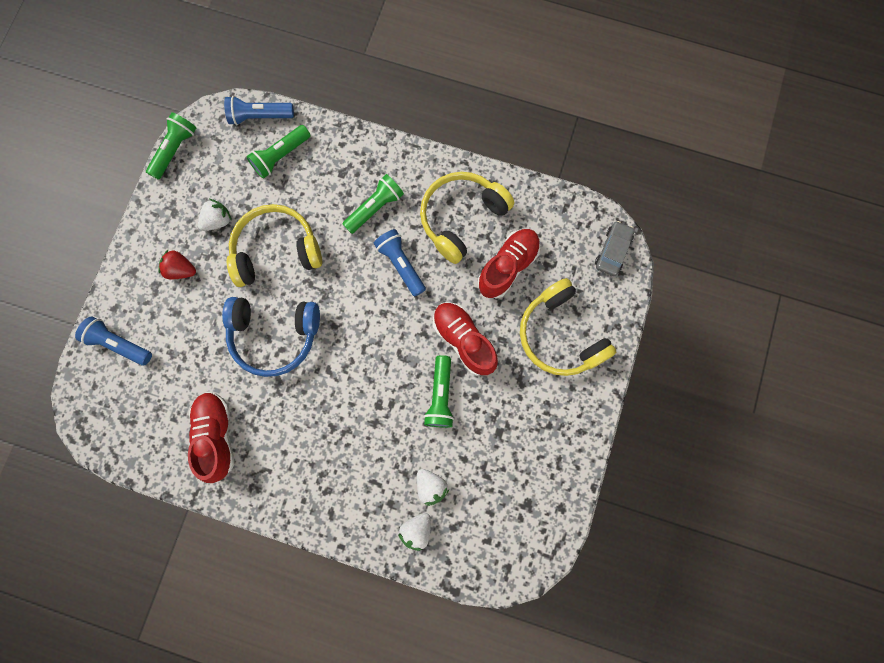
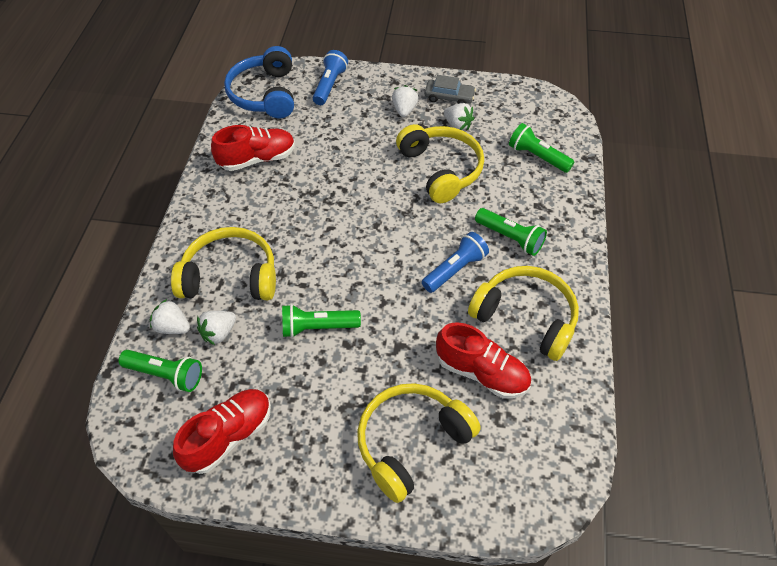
camera: 80 degrees right, 25 degrees down
(175, 150) = (514, 87): green flashlight -> green flashlight (166, 374)
(181, 270) = (404, 110): red strawberry -> white strawberry
(260, 117) = (571, 135): blue flashlight -> none
(275, 336) = (357, 182): blue headphones -> blue headphones (265, 94)
(368, 472) = (230, 276): none -> yellow headphones
(463, 340) = (384, 340): red shoe -> red shoe (229, 436)
(612, 251) = (538, 494): grey car -> grey car (449, 97)

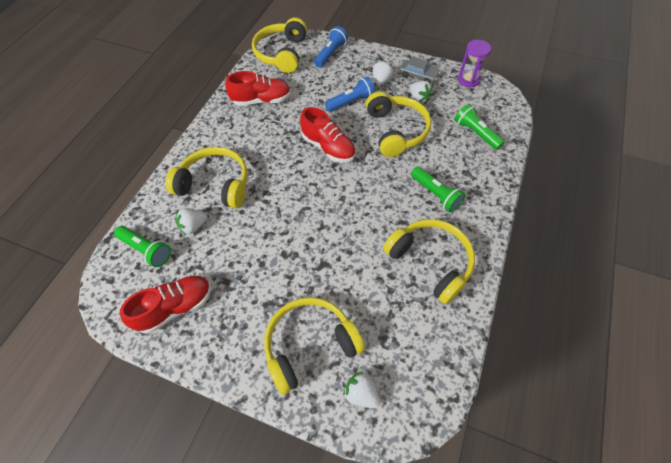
camera: 15 degrees right, 5 degrees up
(173, 327) = (163, 215): white strawberry -> white strawberry (361, 393)
(265, 94) = (282, 53): blue headphones -> yellow headphones
(317, 327) = (266, 236): green flashlight -> none
(455, 269) = (384, 211): blue flashlight -> blue flashlight (351, 102)
(482, 373) = (382, 300): red shoe -> red shoe (328, 147)
(511, 93) = (468, 79): none -> purple hourglass

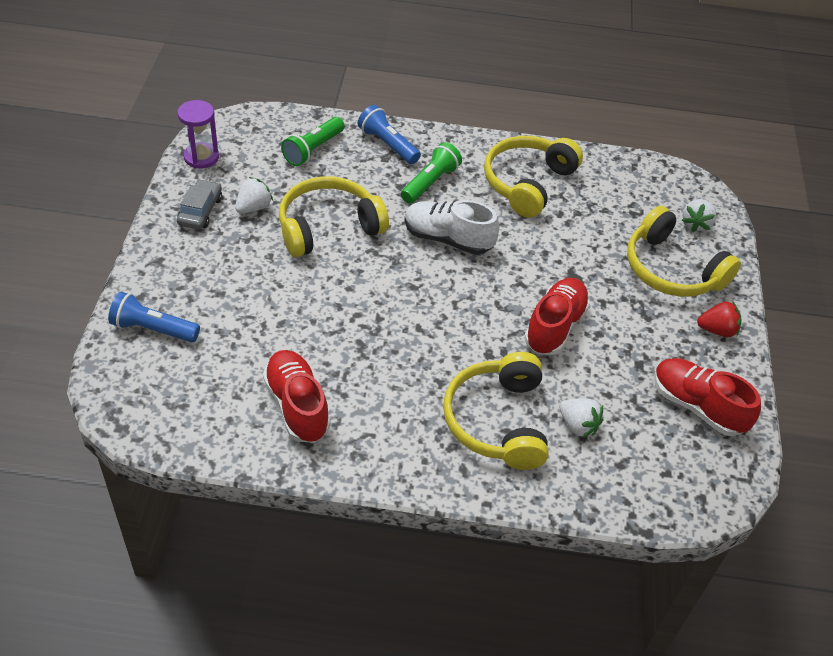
camera: 110 degrees left, 10 degrees down
(147, 250) = (639, 471): green flashlight -> none
(236, 355) = (717, 330): none -> red strawberry
(282, 53) = (159, 404): yellow headphones -> none
(328, 147) = (382, 297): red shoe -> red shoe (555, 326)
(351, 102) = (276, 284): blue flashlight -> blue flashlight (387, 145)
(374, 192) = (447, 239): none -> white shoe
(381, 80) = (218, 253): white strawberry -> none

